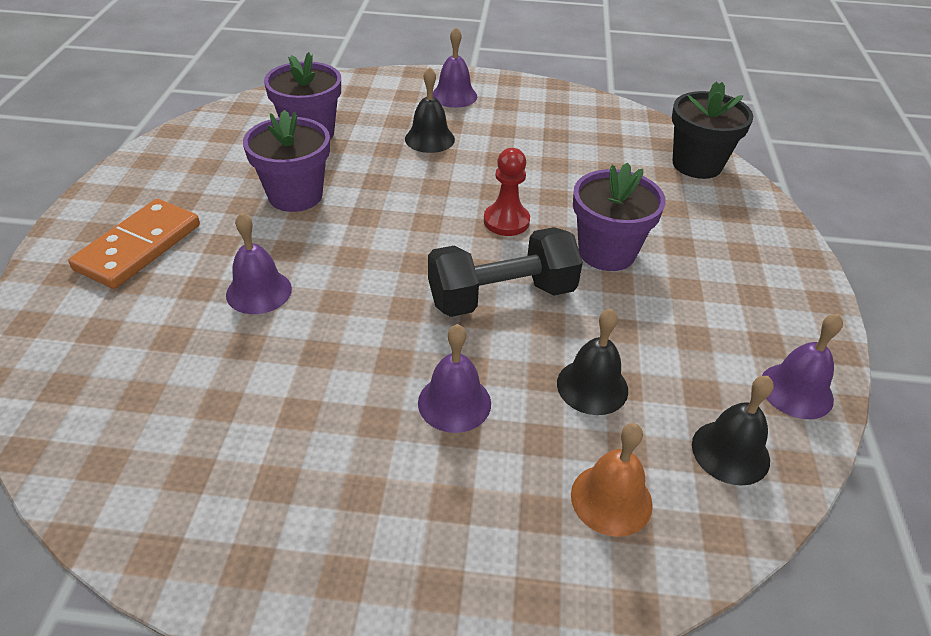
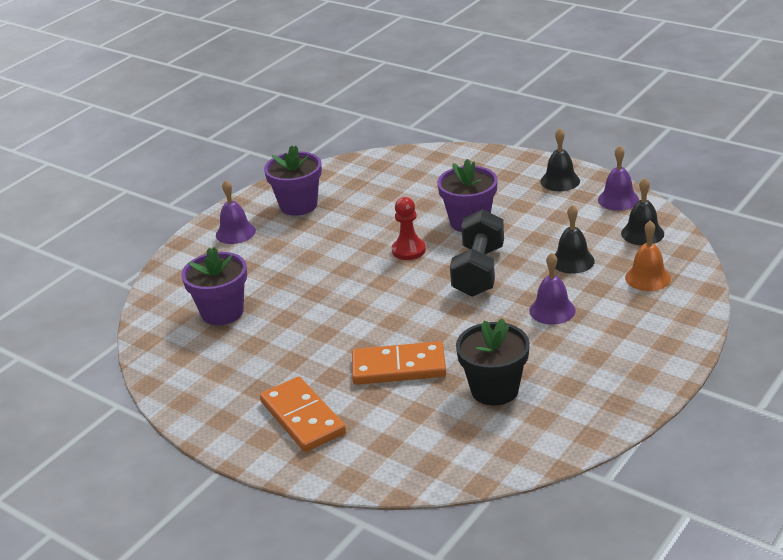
camera: 55 degrees left, 10 degrees down
(259, 291) = (399, 367): purple bell -> orange domino
(295, 195) = (301, 333): purple flower pot -> purple flower pot (298, 205)
(429, 139) = (284, 258): black bell -> black bell (560, 181)
(697, 164) = (413, 161): black flower pot -> black flower pot (494, 390)

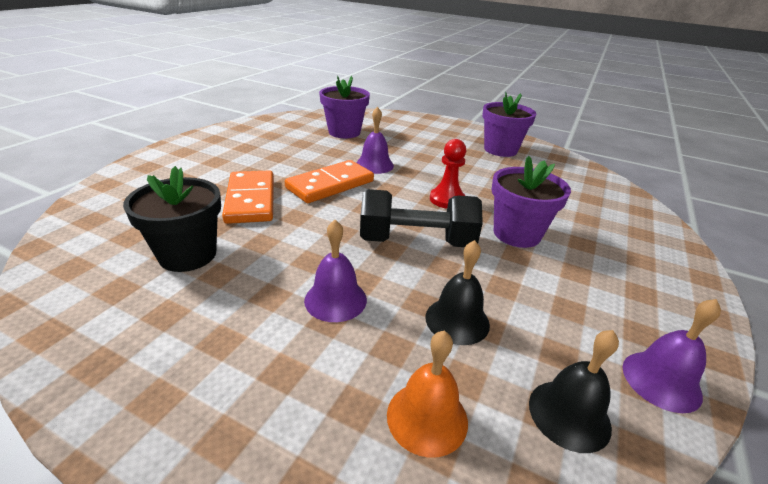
camera: 75 degrees right, 0 degrees up
(235, 232) = (450, 131): purple bell -> purple bell (374, 165)
(302, 417) = (200, 163): orange domino -> orange domino (330, 184)
(560, 181) = (666, 309): black bell -> none

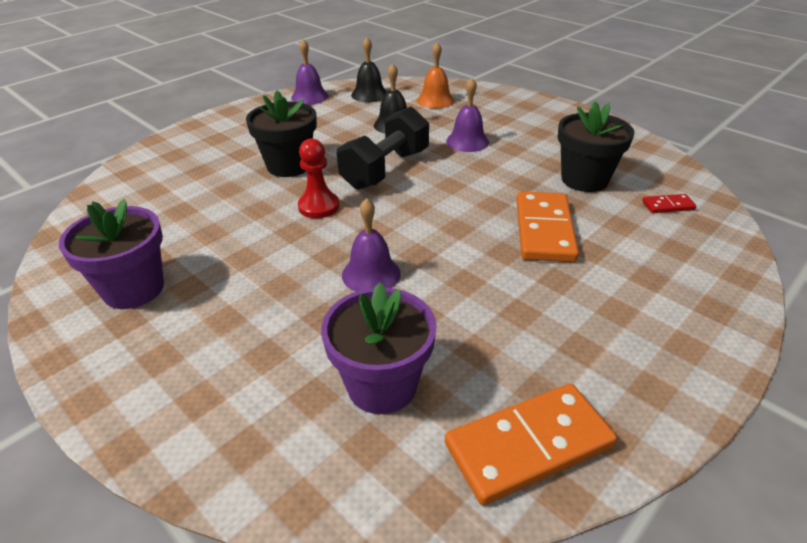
camera: 160 degrees left, 5 degrees up
(111, 233) = (668, 205): none -> red domino
(330, 184) = (447, 243): orange domino -> orange domino (529, 446)
(416, 241) = (385, 169): black dumbbell -> black dumbbell turned 75 degrees counterclockwise
(517, 234) = (289, 166): purple flower pot -> black flower pot

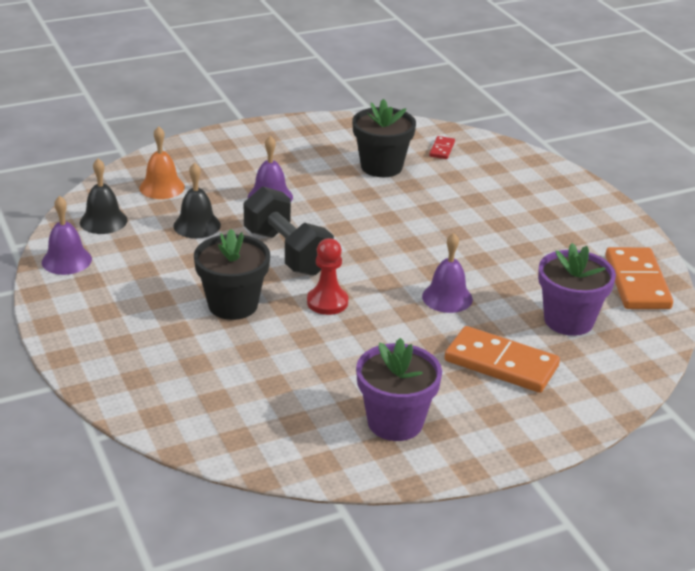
camera: 70 degrees left, 5 degrees down
(544, 230) = (439, 208): orange domino -> orange domino (501, 363)

